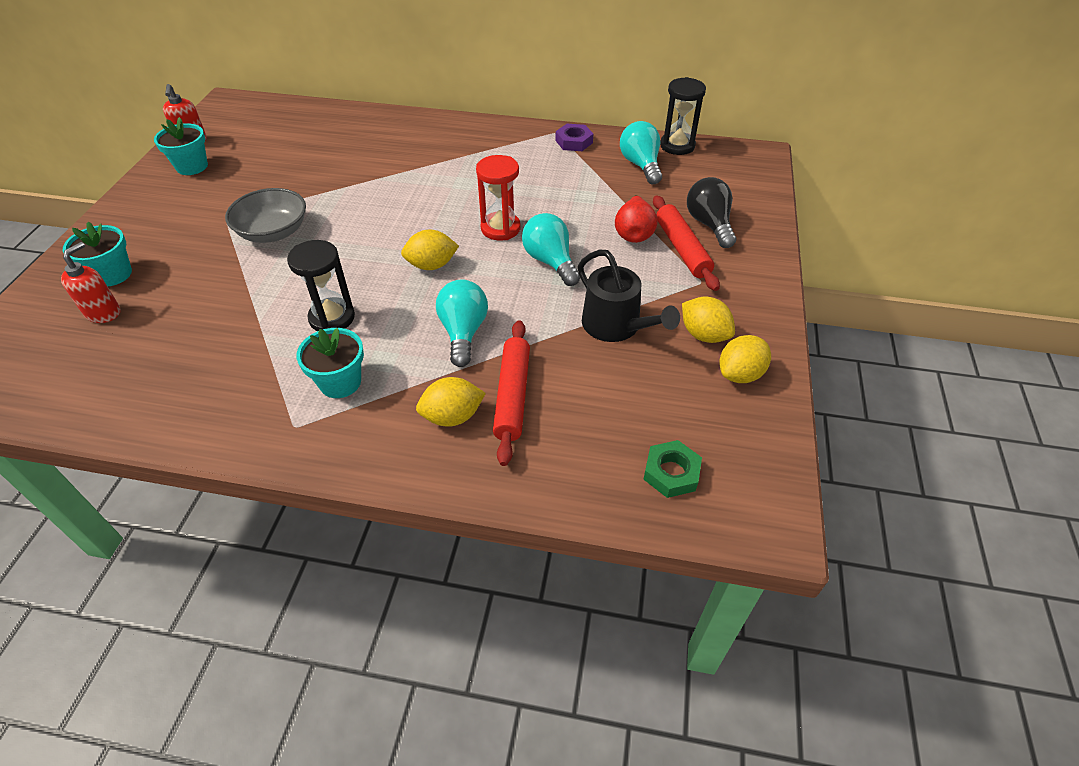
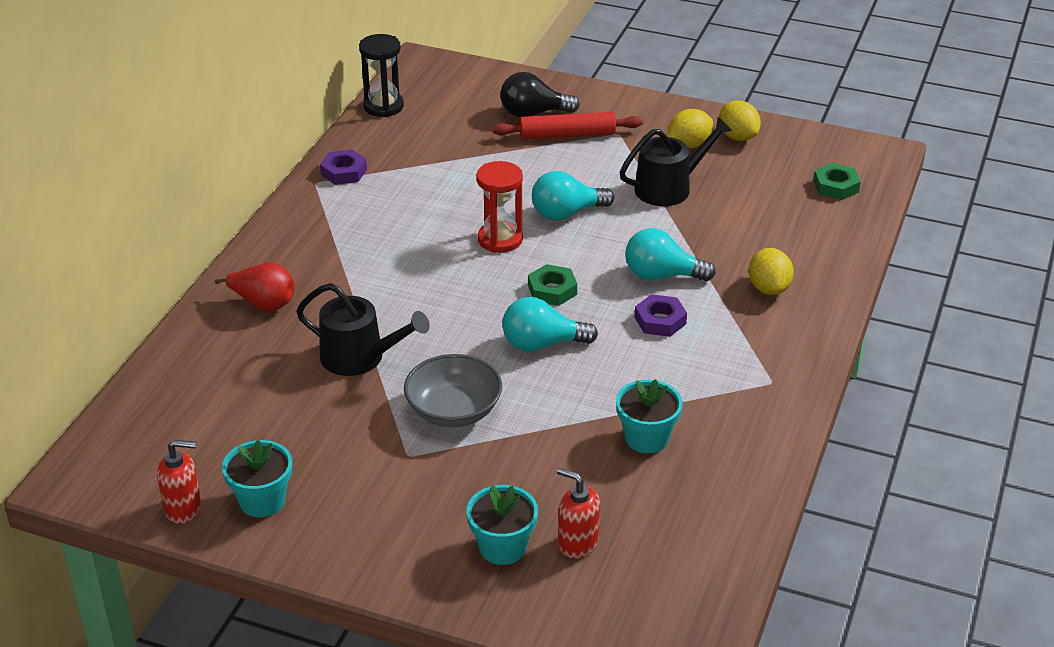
camera: 80 degrees left, 10 degrees down
(332, 318) = (623, 360): black hourglass -> none
(339, 182) = (359, 357): none -> black watering can
(340, 382) = (718, 354): turquoise flower pot -> turquoise flower pot (646, 438)
(391, 337) = (660, 320): none -> purple nut
(431, 265) = (552, 290): yellow lemon -> green nut
(512, 396) = (748, 253): red rolling pin -> none
(634, 234) = (535, 158): red pear -> red pear (264, 304)
(640, 165) = (412, 135): turquoise light bulb -> turquoise light bulb (542, 344)

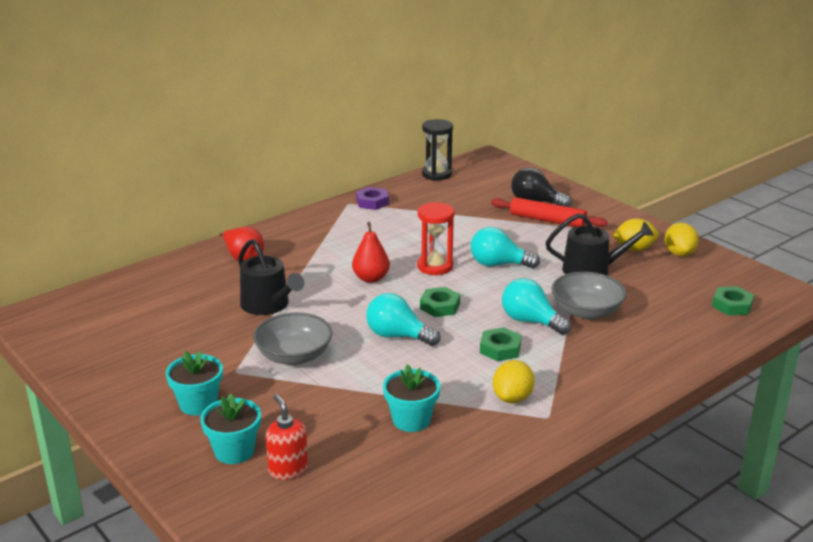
camera: 30 degrees right, 10 degrees down
(183, 509) = (68, 353): red soap dispenser -> none
(262, 501) = (117, 365): turquoise flower pot -> turquoise flower pot (198, 404)
(443, 280) = (371, 278): none -> red pear
(660, 320) = (500, 349): purple nut -> green nut
(706, 243) = (586, 311): none -> grey bowl
(769, 288) = (608, 354): yellow lemon -> yellow lemon (512, 398)

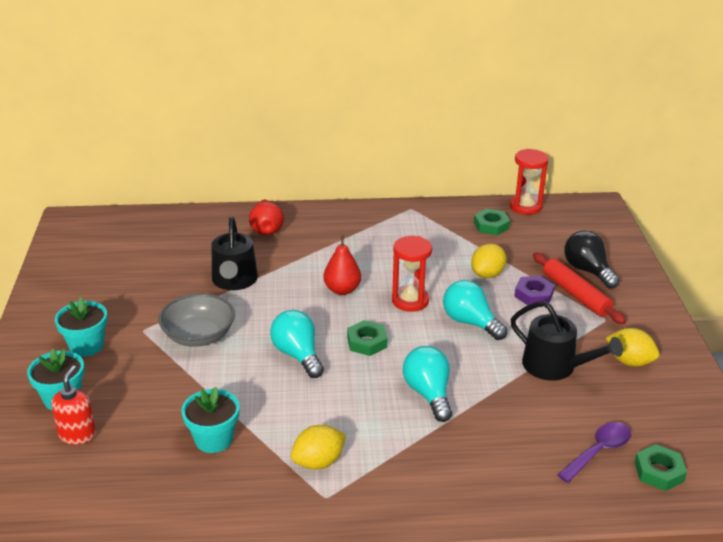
camera: 35 degrees right, 5 degrees up
(372, 202) = (432, 215): purple nut -> purple nut (533, 295)
(436, 174) = (525, 207): black hourglass -> red hourglass
(500, 349) = (367, 408): green nut -> green nut (491, 226)
(586, 311) = (494, 408): grey bowl -> none
(679, 253) = (673, 387): yellow lemon -> yellow lemon (487, 274)
(684, 309) = (598, 451): none -> purple spoon

